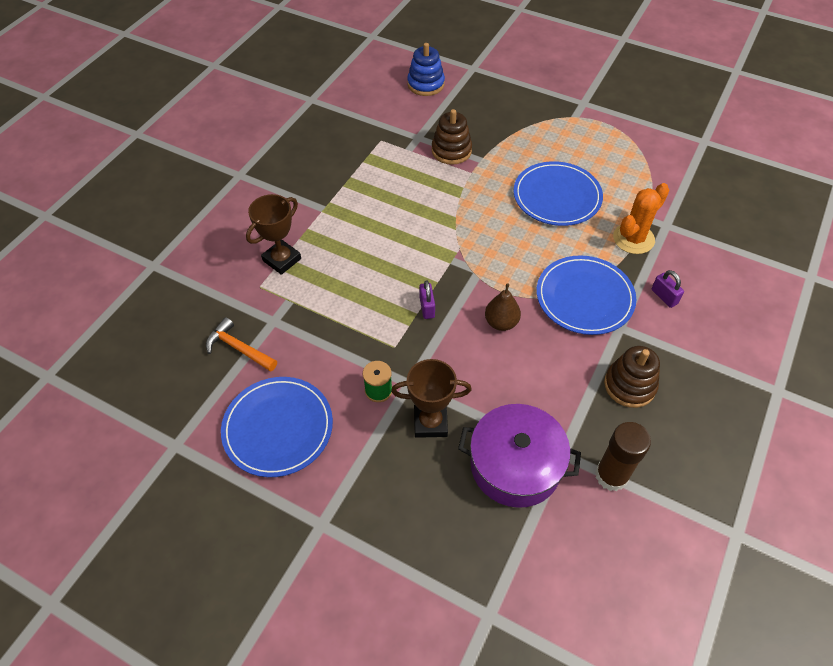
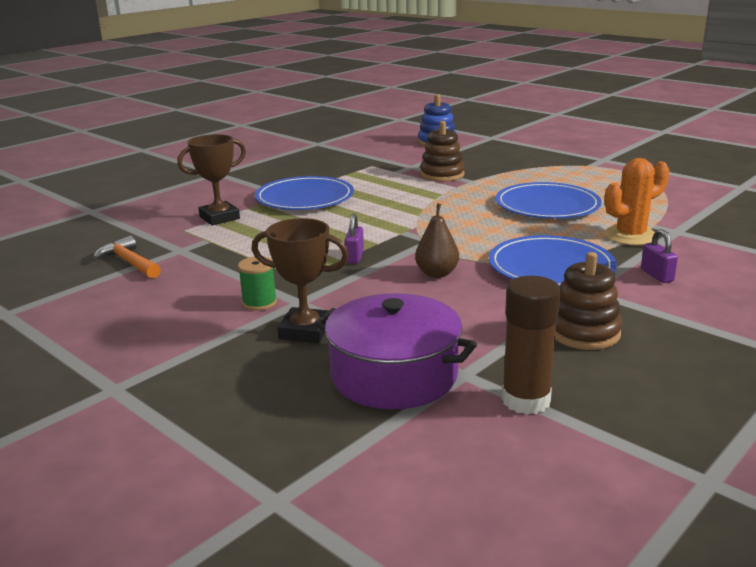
camera: 15 degrees right, 30 degrees down
(278, 428) = (125, 315): blue plate -> blue plate (304, 198)

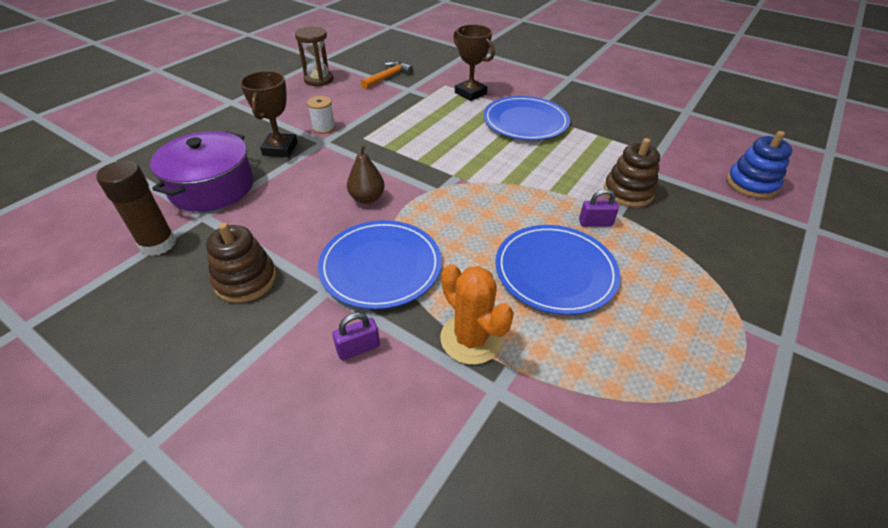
camera: 80 degrees right, 20 degrees up
(91, 312) = (318, 80): none -> brown hourglass
(259, 303) = (324, 128): green spool -> white spool
(354, 257) = (400, 157): purple padlock -> purple padlock (595, 223)

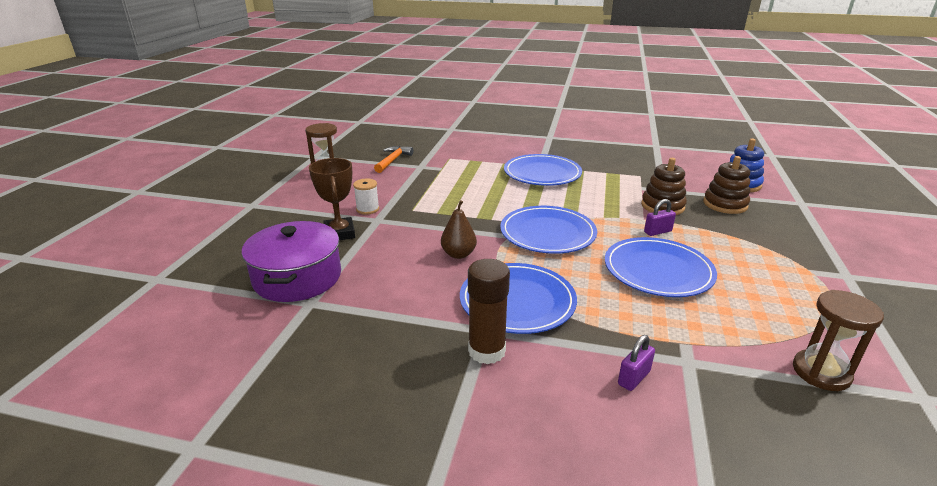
camera: 20 degrees left, 15 degrees down
(158, 244) = (283, 336): brown glue stick -> brown glue stick (486, 351)
(245, 280) = (403, 342): brown stacking toy -> brown stacking toy (725, 204)
(358, 348) = (553, 365): purple padlock -> purple padlock (634, 378)
(470, 93) = (478, 161): brown trophy -> none
(471, 339) = (637, 332): orange cactus -> none
(473, 195) = (547, 233): none -> blue plate
(639, 456) = (821, 372): none -> brown hourglass

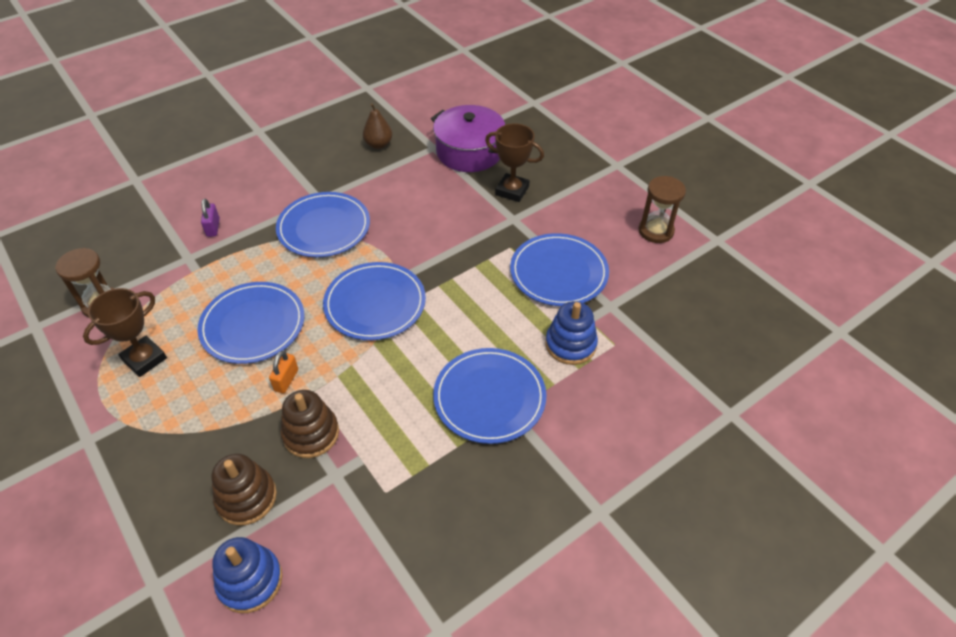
camera: 130 degrees right, 20 degrees up
(367, 209) = (540, 222): white spool -> none
(392, 160) = (649, 293): orange hammer -> none
(414, 187) = (559, 272): none -> blue plate
(458, 254) = (409, 234): brown pear -> brown pear (378, 144)
(469, 167) = (570, 344): none -> blue stacking toy
(486, 351) = (304, 189): brown glue stick -> none
(657, 232) = (286, 380): purple padlock -> orange padlock
(778, 299) = (144, 359): none -> brown trophy

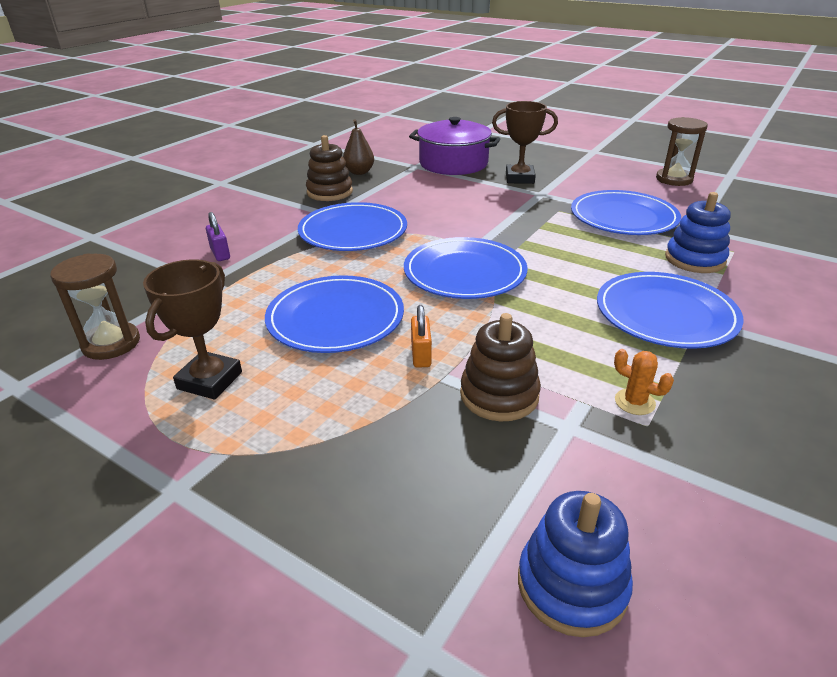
camera: 20 degrees left, 15 degrees down
(246, 498) = (475, 485): brown stacking toy -> brown stacking toy (329, 192)
(393, 471) = (634, 402): none -> orange cactus

